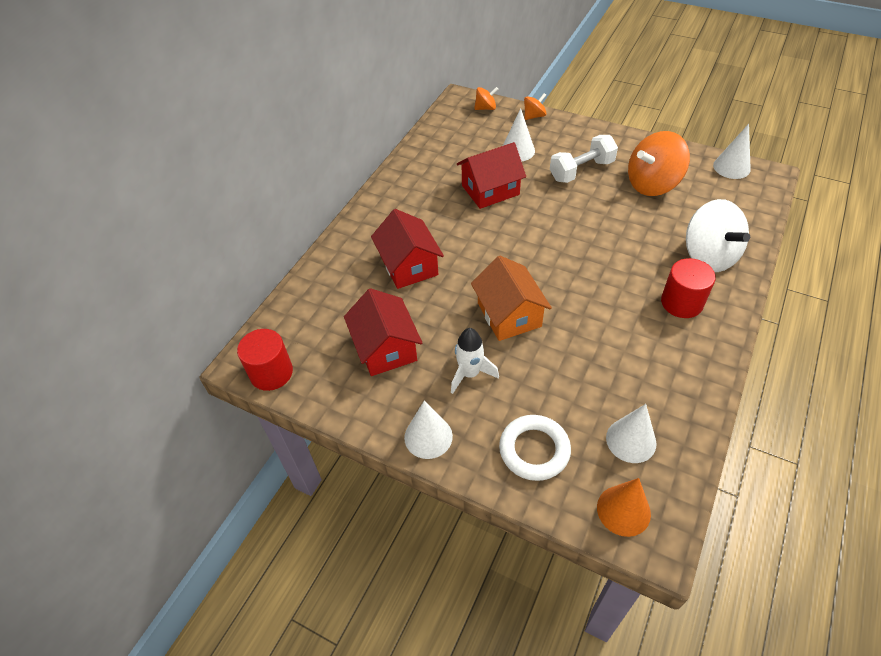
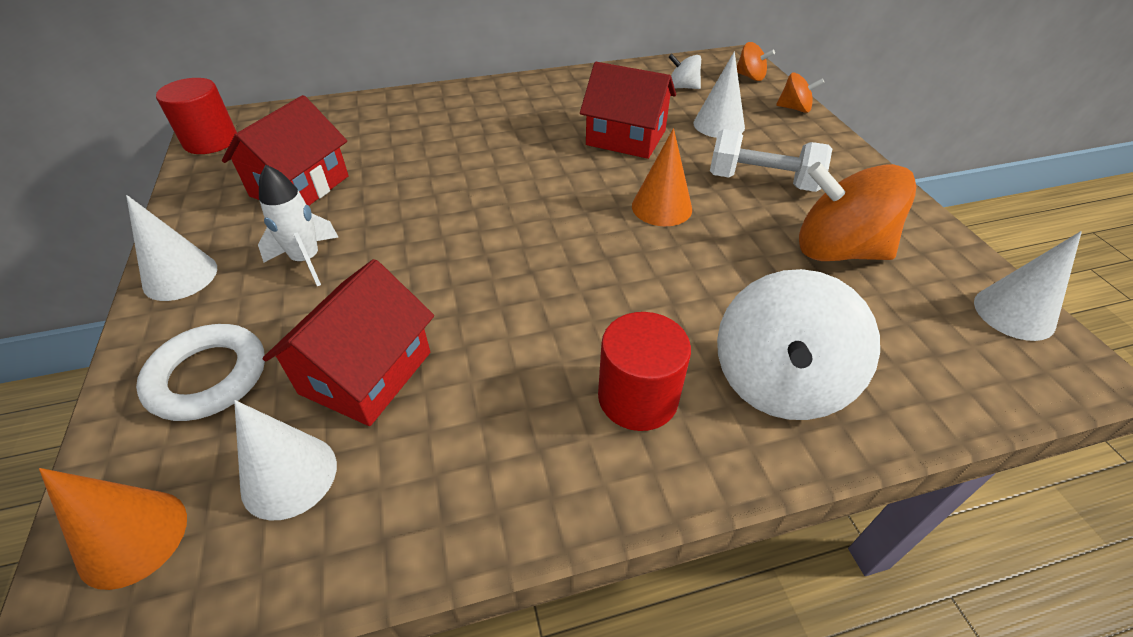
camera: 45 degrees right, 5 degrees down
(409, 265) = (439, 144): red house -> red house (366, 372)
(465, 138) = (682, 87): none -> white spinning top
(509, 314) = (435, 244): orange house -> none
(565, 216) = (661, 207): none -> orange cone

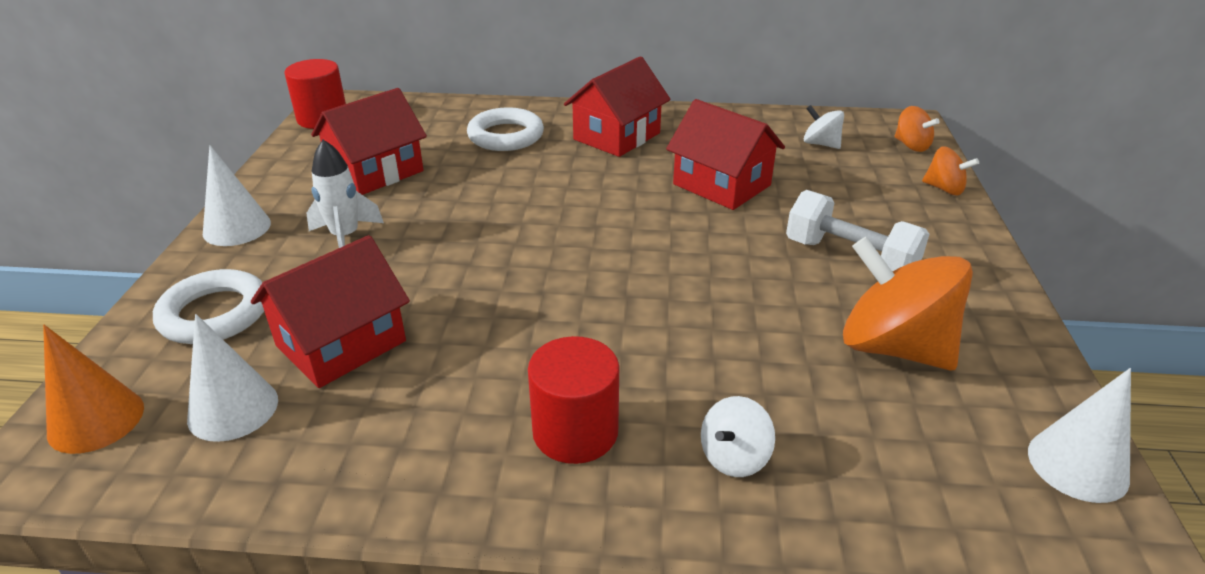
camera: 20 degrees right, 10 degrees down
(409, 127) = (506, 136): none -> white ring
(512, 109) = (617, 136): none -> red house
(661, 207) = (716, 261): orange cone -> none
(719, 125) = (838, 190): white cone -> none
(779, 381) = (734, 457): white spinning top -> white spinning top, size x0.49

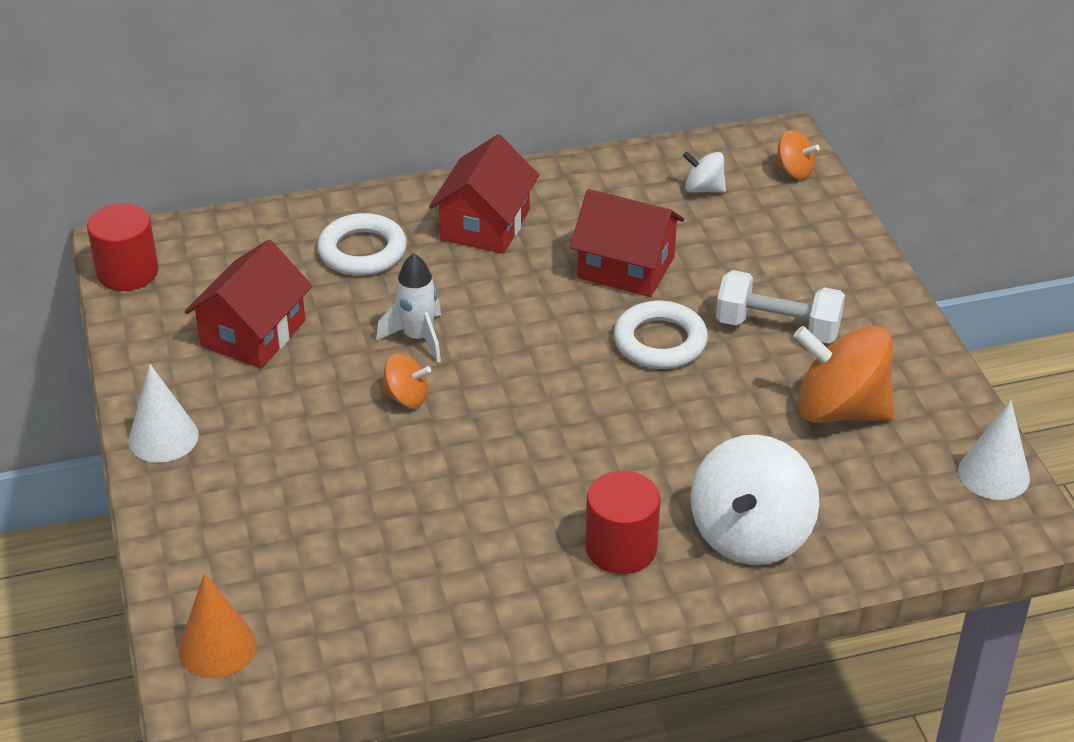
camera: 20 degrees left, 5 degrees up
(214, 314) = (229, 531): white ring -> white ring (660, 341)
(233, 409) = (327, 606): white cone -> none
(341, 343) = (373, 527): red house -> none
(345, 237) = (287, 421): white rocket -> white rocket (418, 338)
(734, 457) = (750, 535): white spinning top -> white spinning top, size x2.05
(944, 189) = (840, 223): orange spinning top -> orange spinning top (406, 397)

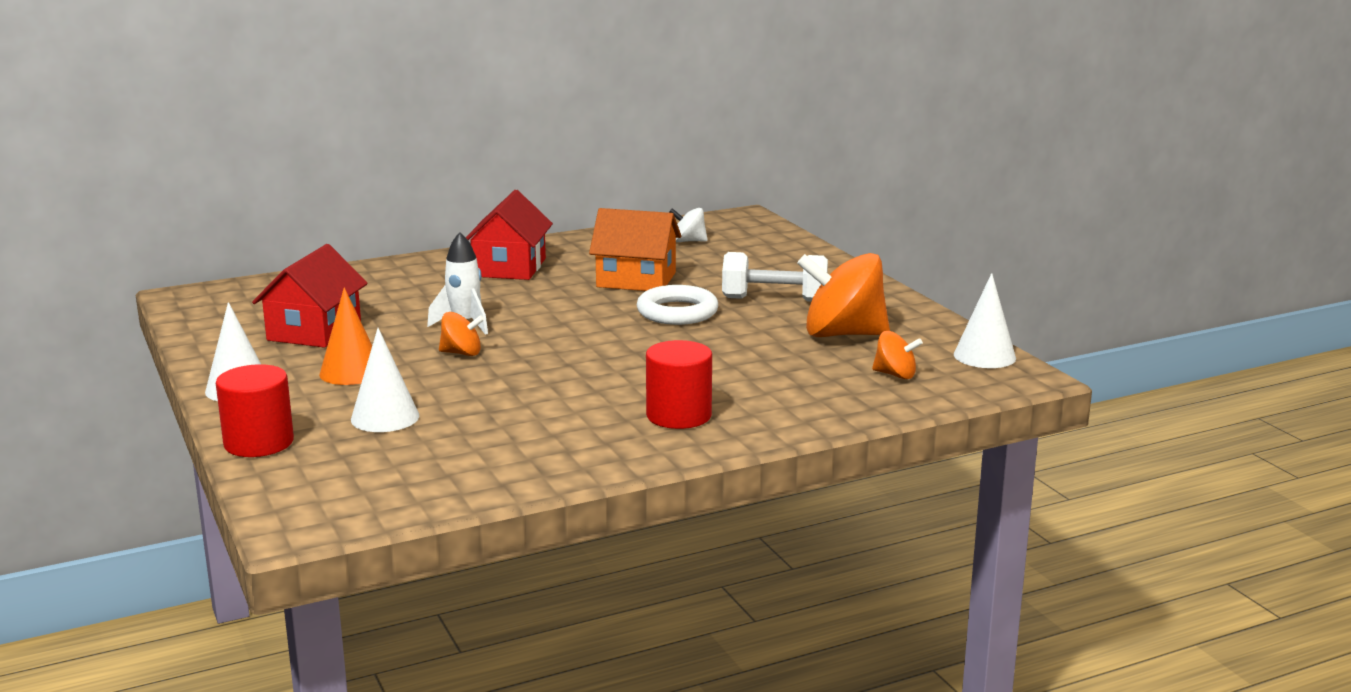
camera: 10 degrees left, 20 degrees down
(128, 272) = (193, 308): red cylinder -> red cylinder (259, 443)
(217, 647) = (310, 498): orange cone -> orange cone (351, 372)
(309, 511) = (385, 417): none -> white cone
(362, 251) = (405, 286): white ring -> none
(626, 267) = (636, 280): red house -> orange house
(750, 535) = (791, 400): white spinning top -> none
(794, 171) = (759, 229): orange spinning top -> orange spinning top (895, 375)

